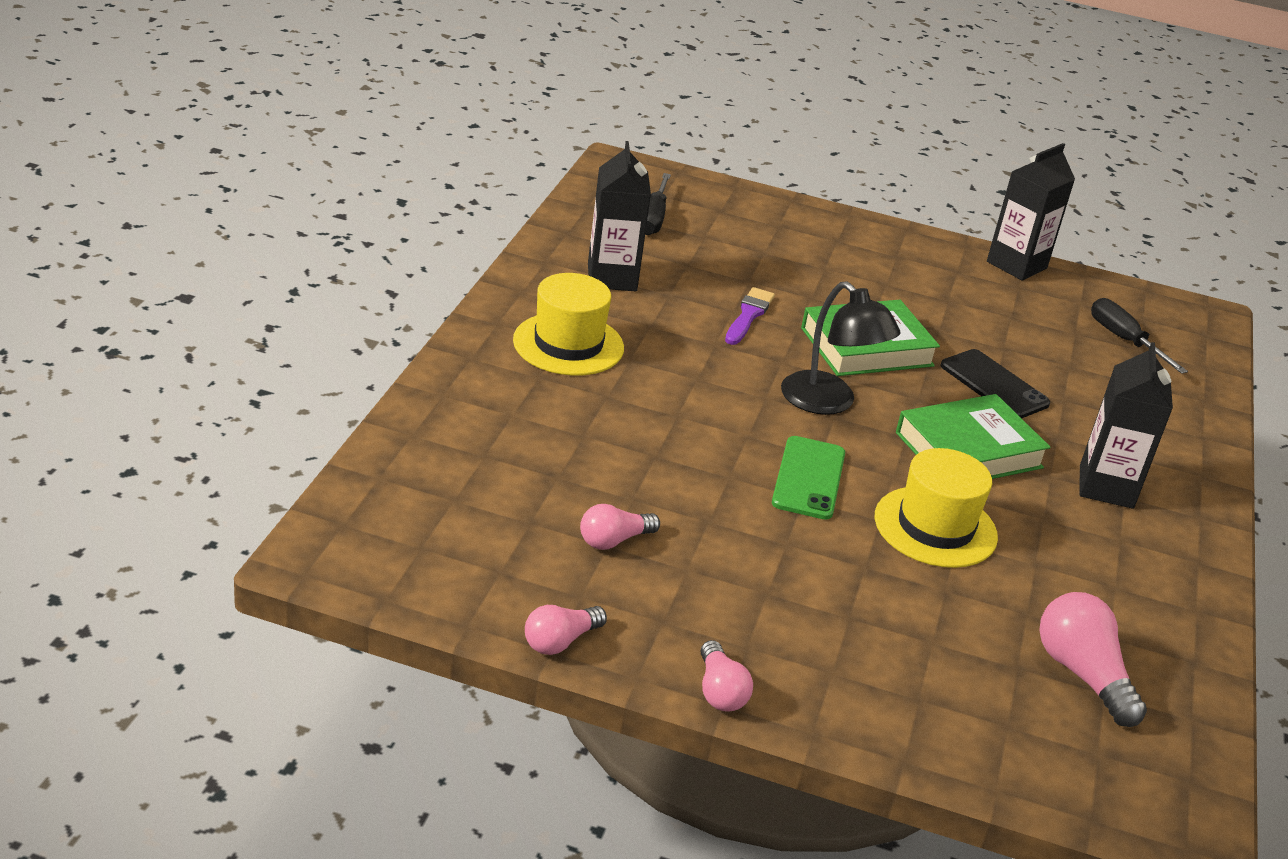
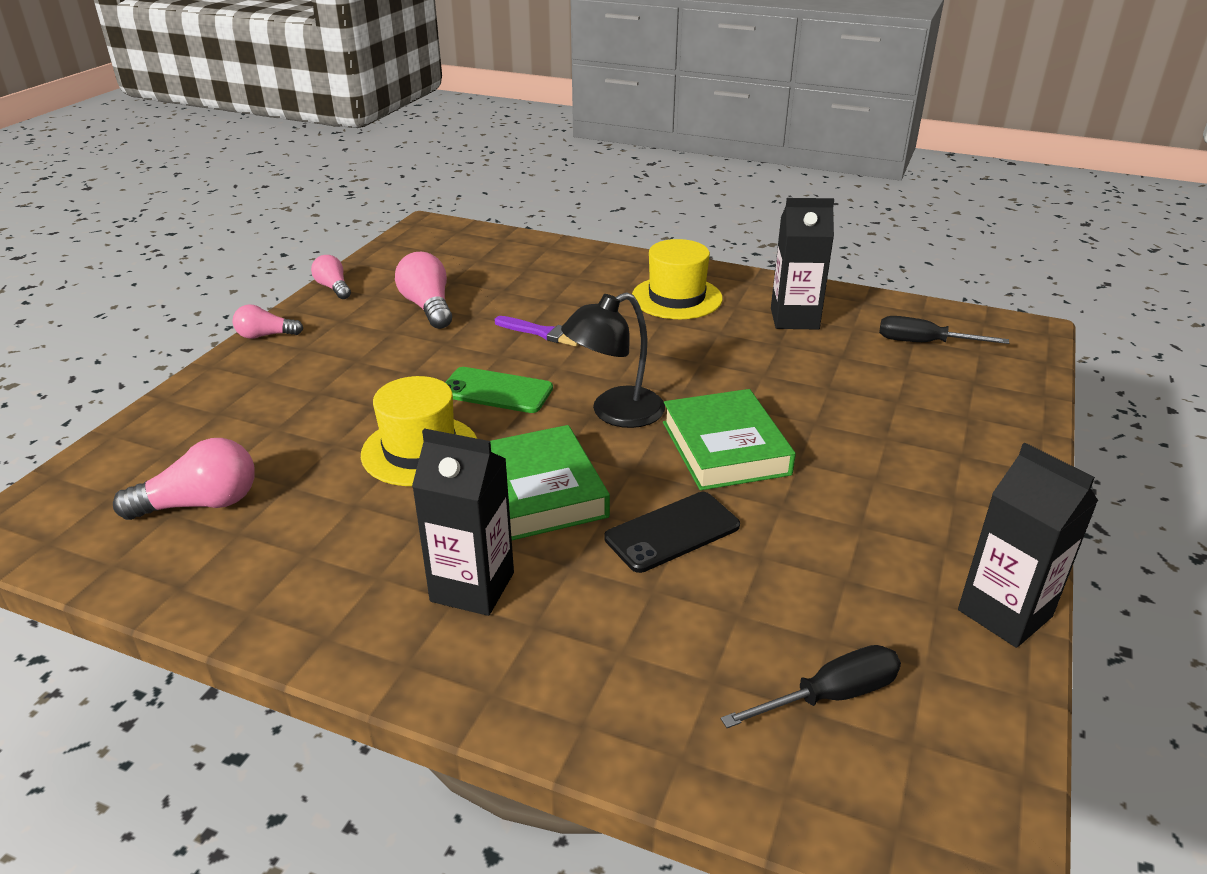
camera: 100 degrees right, 0 degrees up
(614, 540) = (428, 307): pink light bulb -> pink light bulb, size x1.59
(748, 315) = (759, 382): purple brush -> purple brush (543, 333)

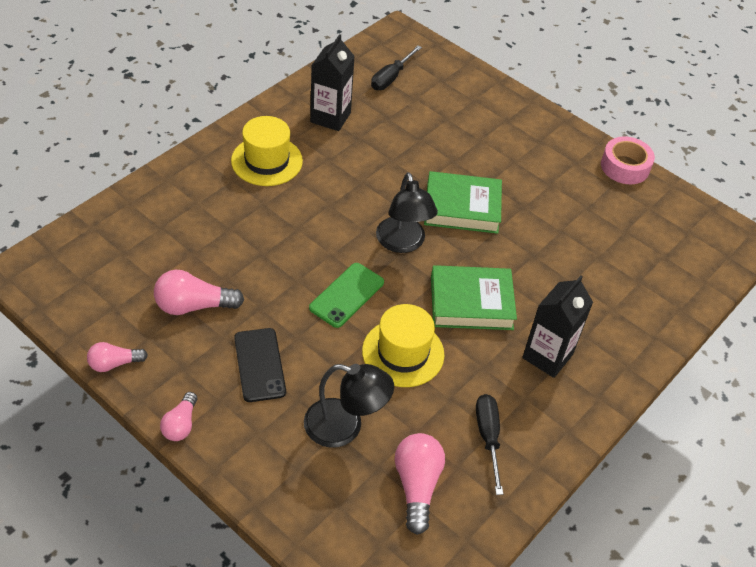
camera: 75 degrees left, 15 degrees up
(285, 432) = (345, 427): none -> black lamp
(543, 333) = (277, 248): purple brush -> none
(672, 532) = (530, 258): black phone -> black phone (259, 365)
(830, 696) = (658, 245): black screwdriver -> black screwdriver (488, 437)
(1004, 613) = (625, 167): black carton -> pink tape

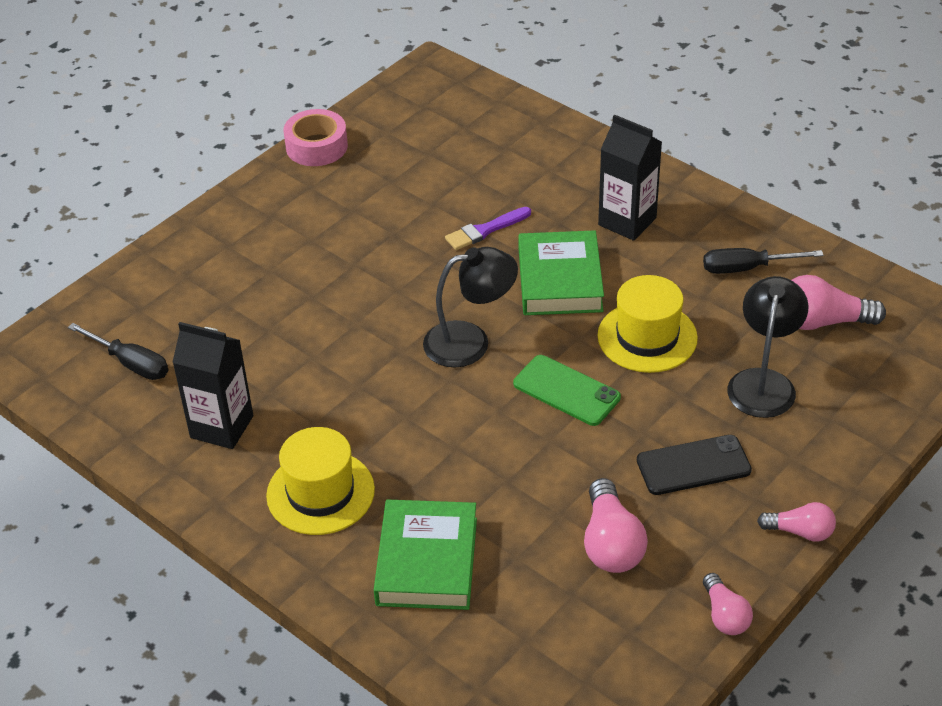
camera: 85 degrees left, 5 degrees down
(462, 207) = (400, 288): green book -> green book (427, 561)
(530, 261) = (485, 230): none -> purple brush

